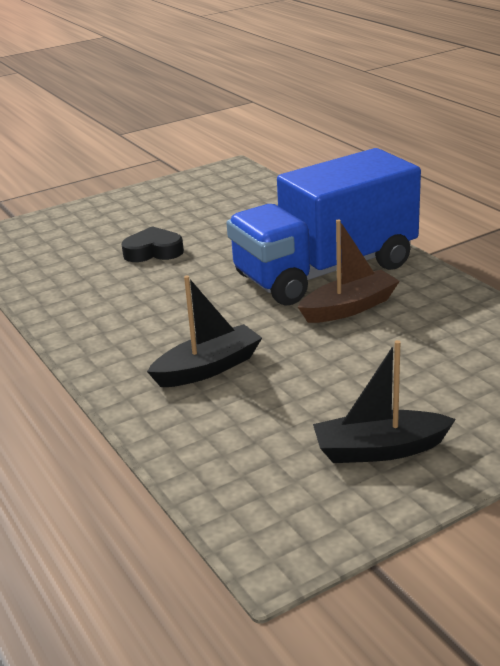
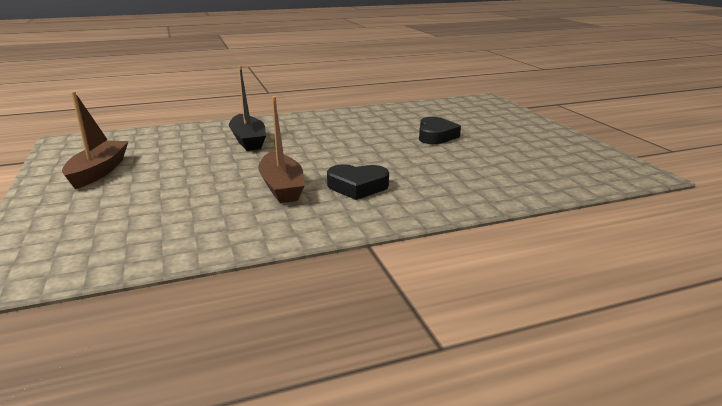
camera: 100 degrees right, 5 degrees down
(325, 271) = (357, 187): blue truck -> black heart
(380, 449) = (98, 172): black boat -> brown boat

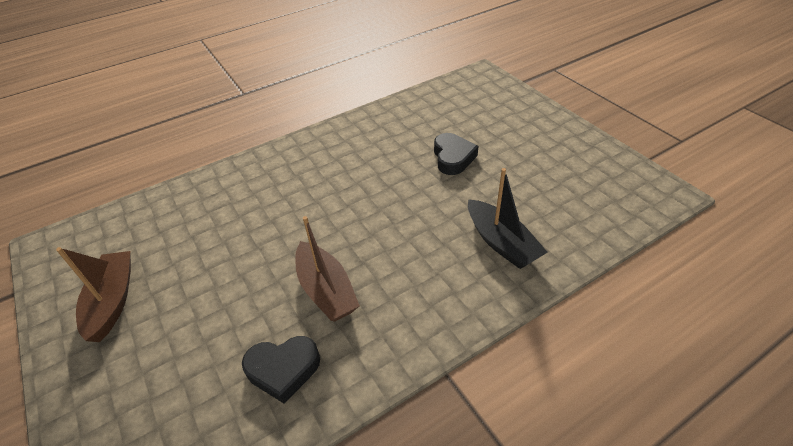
camera: 10 degrees left, 20 degrees up
(248, 140) = (258, 203): black boat -> black boat (501, 242)
(357, 187) = (404, 273): black heart -> black heart (283, 369)

